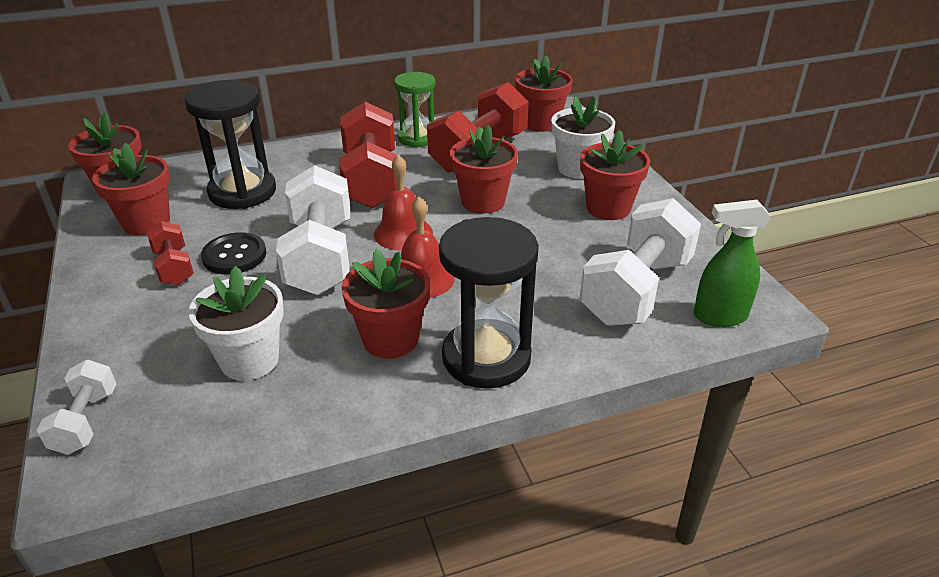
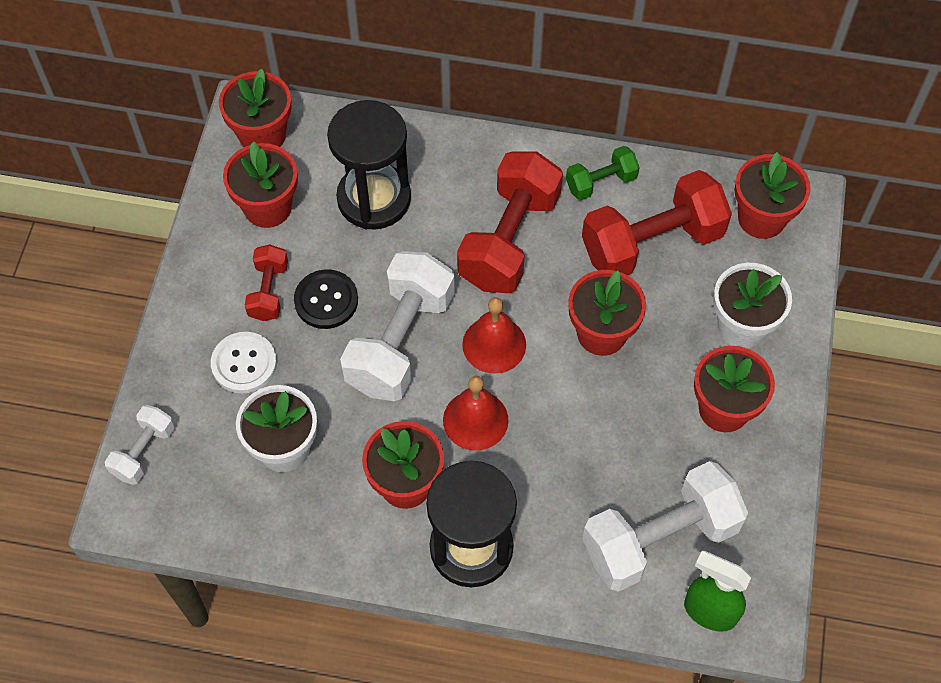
camera: 30 degrees right, 25 degrees up
(173, 318) = (244, 364): none -> white button
(417, 138) = (601, 182): green hourglass -> green dumbbell

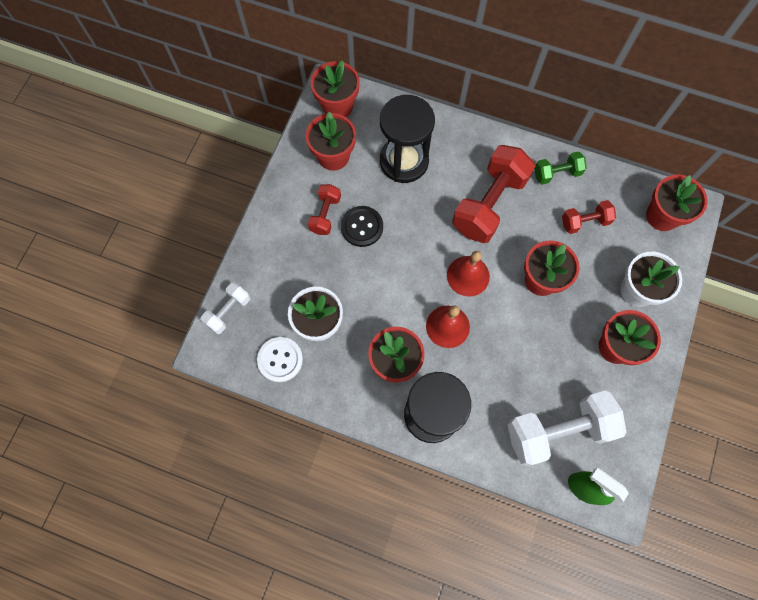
camera: 10 degrees right, 10 degrees up
(244, 364) = (302, 262): white button -> white button (280, 360)
(400, 342) = (406, 263): white dumbbell -> none
(652, 243) = (585, 222): red dumbbell -> red dumbbell, size x0.51

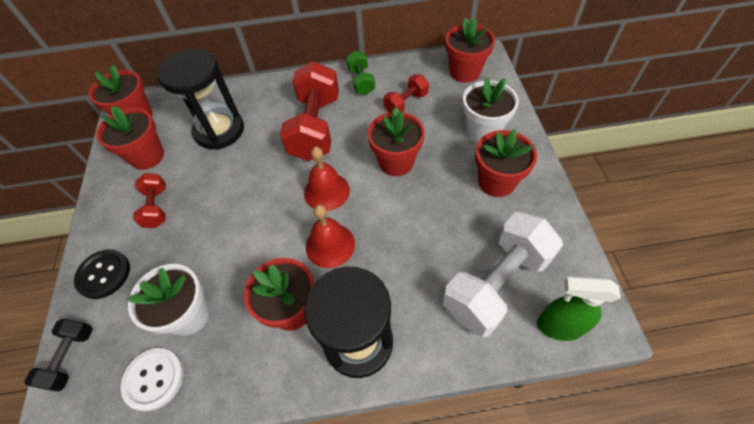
camera: 25 degrees left, 15 degrees down
(228, 311) = (71, 358): white dumbbell -> black dumbbell
(362, 227) = (200, 200): black button -> black button (104, 274)
(557, 173) = (361, 81): green dumbbell -> green dumbbell turned 60 degrees counterclockwise

